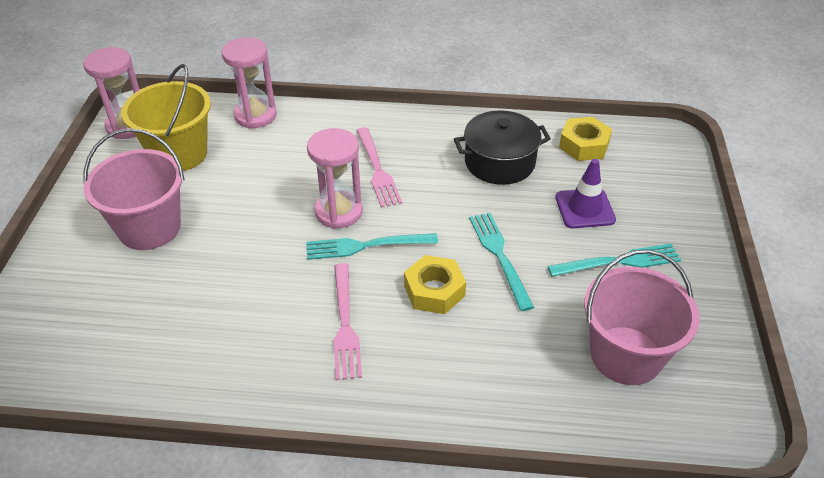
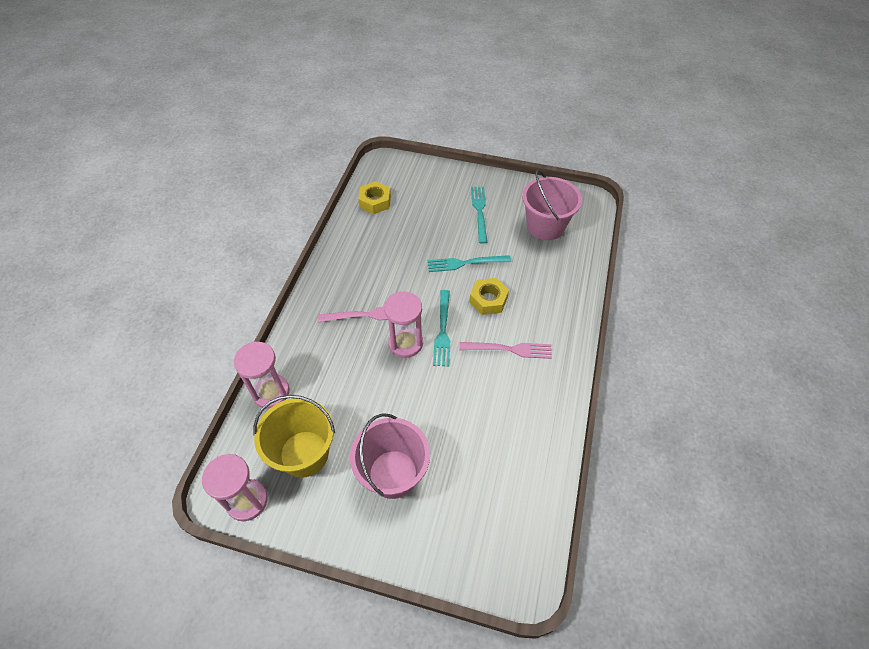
camera: 80 degrees left, 10 degrees up
(499, 162) = (379, 246): black pot -> none
(585, 208) = (433, 215): purple traffic cone -> none

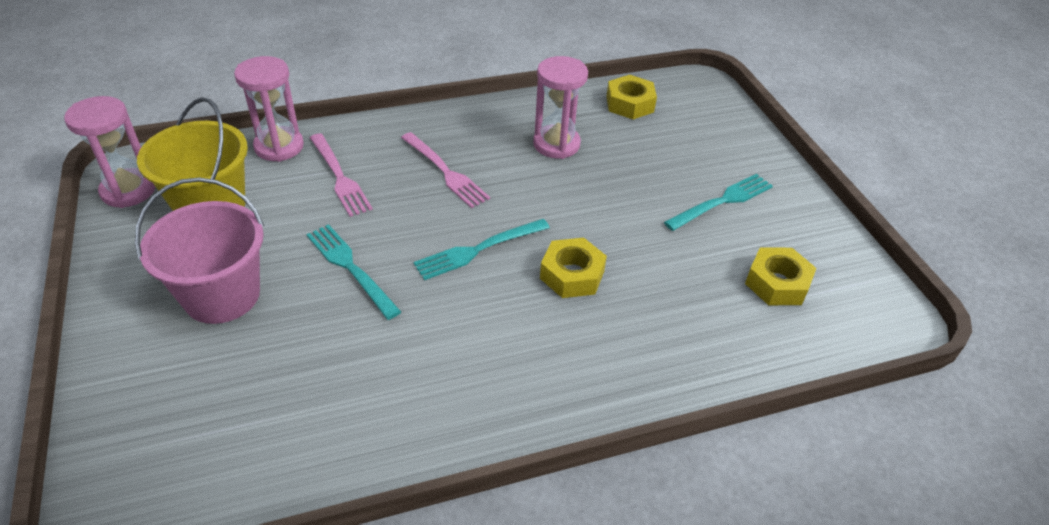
camera: 55 degrees right, 10 degrees down
(405, 343) = (429, 223): pink hourglass -> pink hourglass (556, 144)
(464, 263) = (613, 224): turquoise fork -> turquoise fork (350, 267)
(510, 349) = (503, 334): pink fork -> pink fork (340, 177)
(545, 226) = (777, 283): pink bucket -> yellow nut

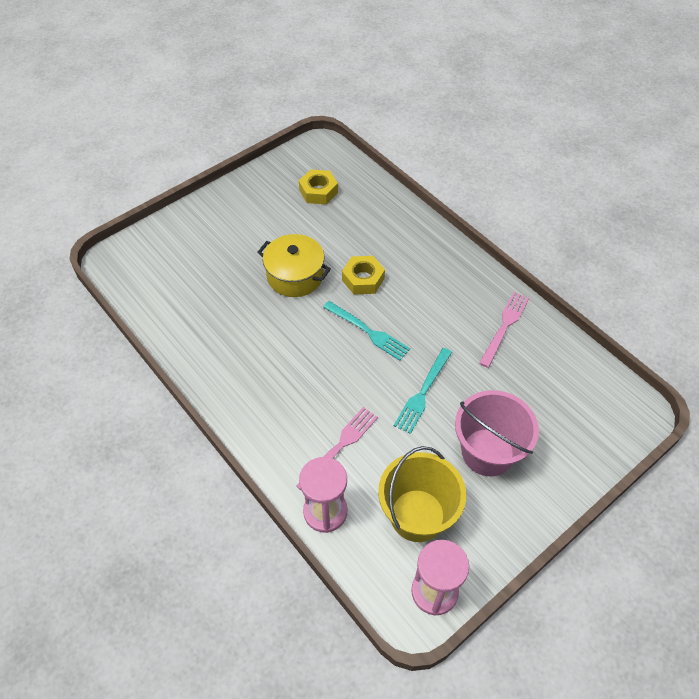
camera: 110 degrees left, 10 degrees up
(446, 172) = (300, 380): pink fork -> pink fork (505, 326)
(556, 144) = (234, 326): pink hourglass -> none
(611, 212) = (295, 276): none -> yellow pot
(630, 104) = (160, 296): yellow nut -> none
(722, 201) = (255, 225): turquoise fork -> none

